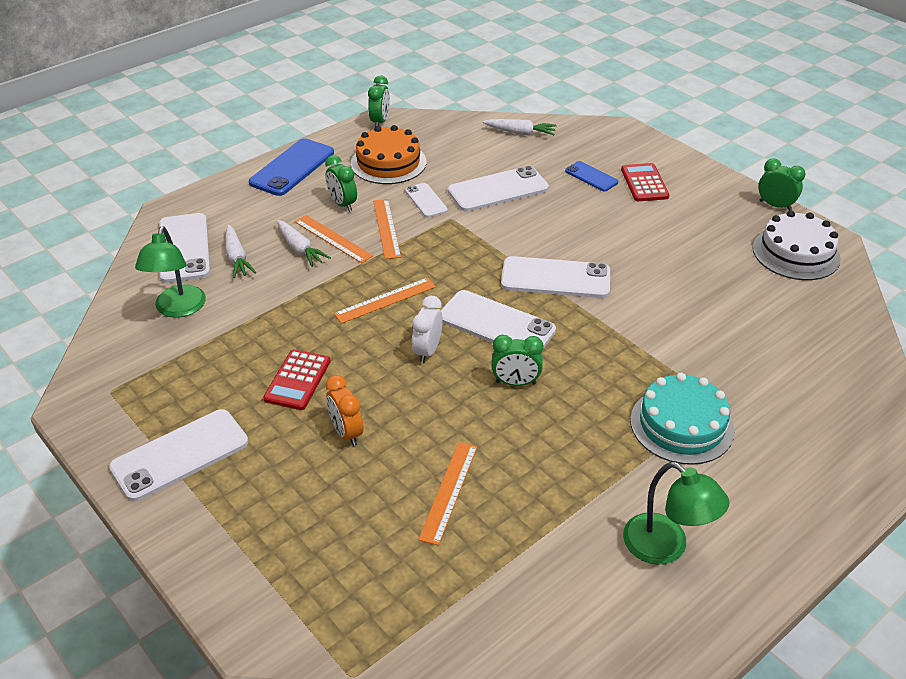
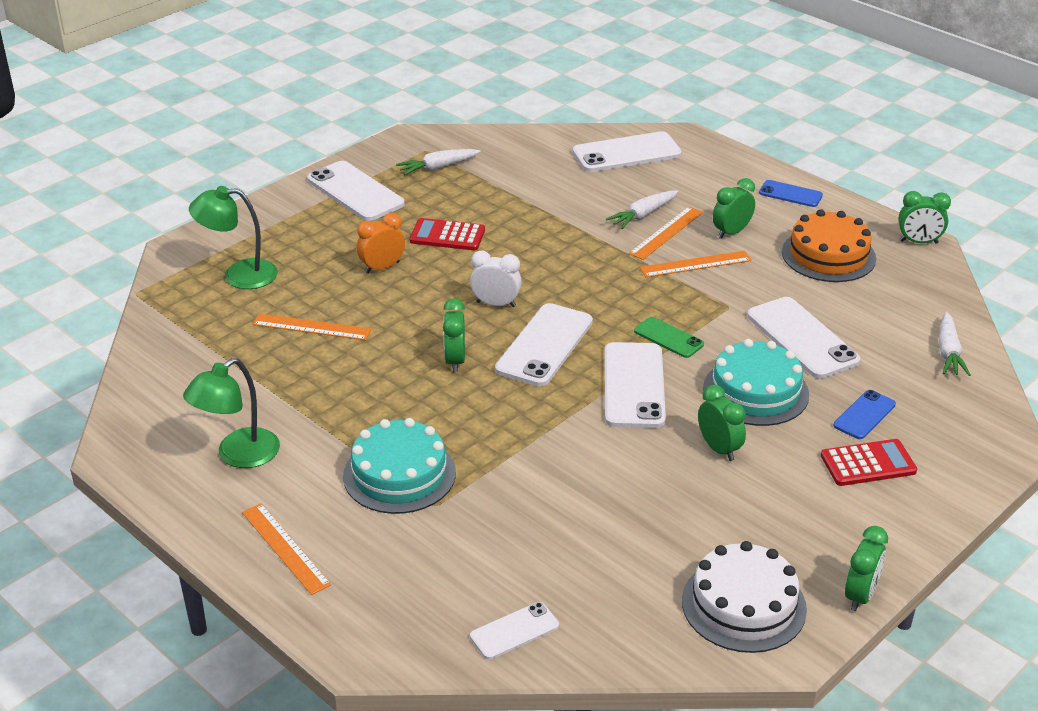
camera: 85 degrees right, 5 degrees down
(178, 309) = (535, 164): green lamp -> green lamp (239, 275)
(237, 257) = (619, 182): white carrot -> white carrot (438, 167)
(292, 167) = (790, 194): blue phone -> blue phone, size x0.56
(385, 300) = (570, 273): orange ruler -> orange ruler (285, 548)
(426, 200) = (759, 287): white phone -> white phone (514, 631)
(491, 254) = (668, 338): none -> green phone
(564, 219) = (755, 391): none -> turquoise cake
(633, 244) = (719, 449): none -> green clock

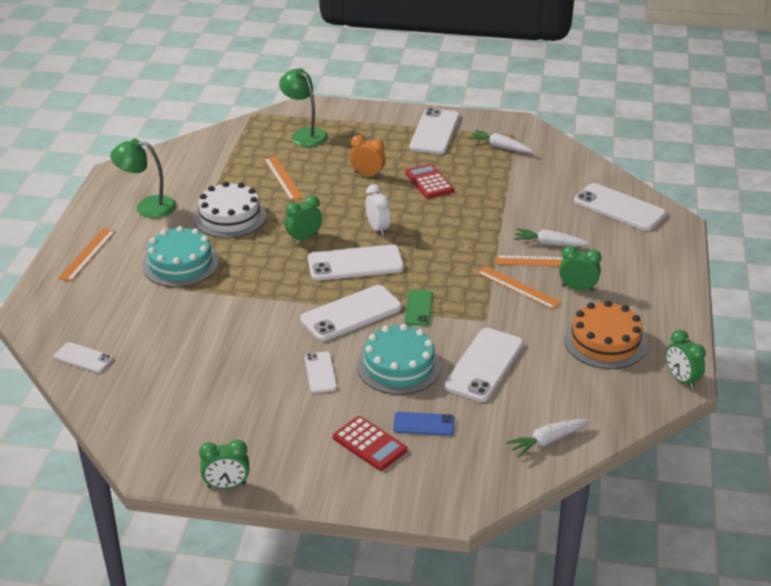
camera: 55 degrees right, 0 degrees up
(719, 449) = (320, 372): green clock -> white phone
(743, 605) = (176, 437): white cake -> white cake (230, 217)
(790, 194) = (665, 296): blue phone -> none

